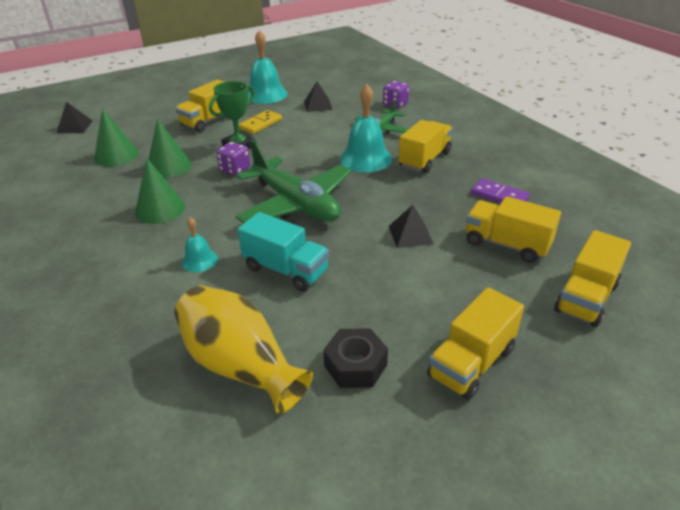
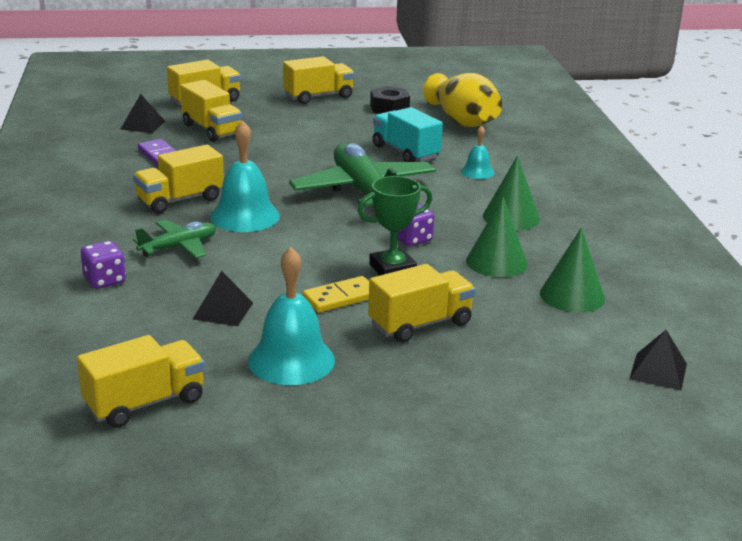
camera: 160 degrees left, 10 degrees down
(314, 71) = (145, 403): none -> yellow truck
(410, 234) = (280, 150): black pyramid -> black pyramid (143, 125)

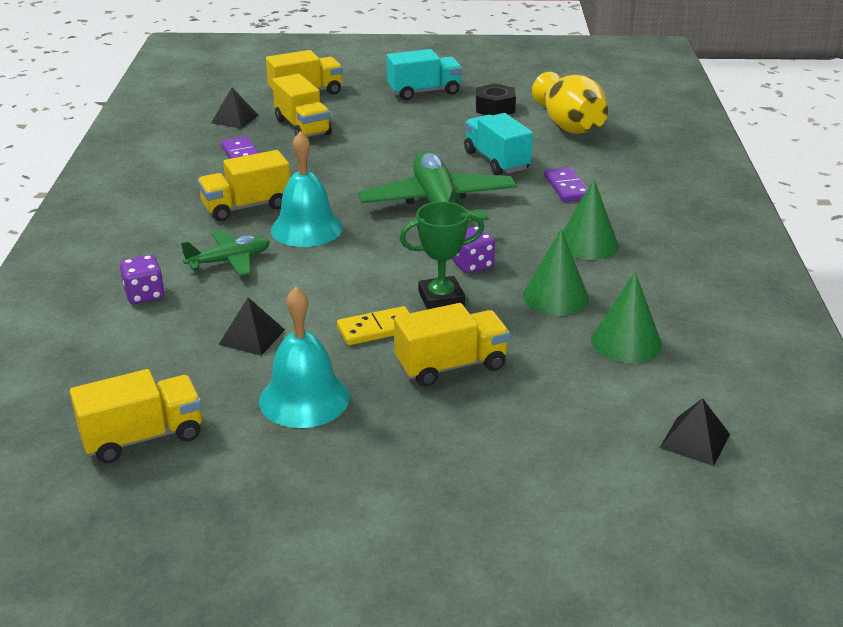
camera: 10 degrees right, 5 degrees up
(318, 97) = (424, 92): yellow truck -> turquoise truck
(477, 172) = (567, 187): turquoise bell -> purple domino

